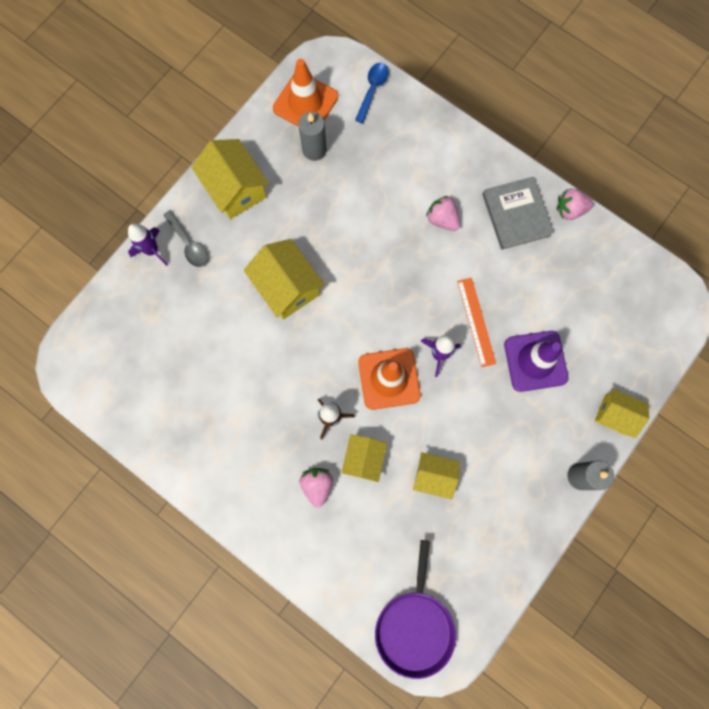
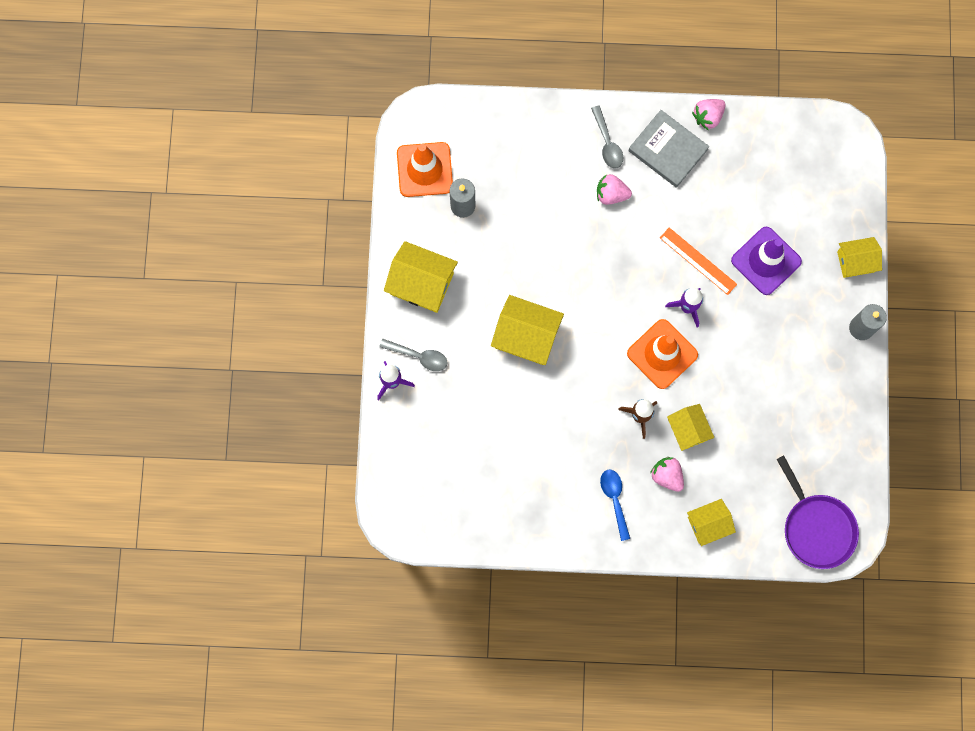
camera: 35 degrees left, 0 degrees up
(372, 90) = (473, 120): blue spoon -> blue spoon (614, 499)
(434, 476) = (751, 405): yellow house -> yellow house (708, 524)
(469, 177) = (607, 143): none -> grey spoon

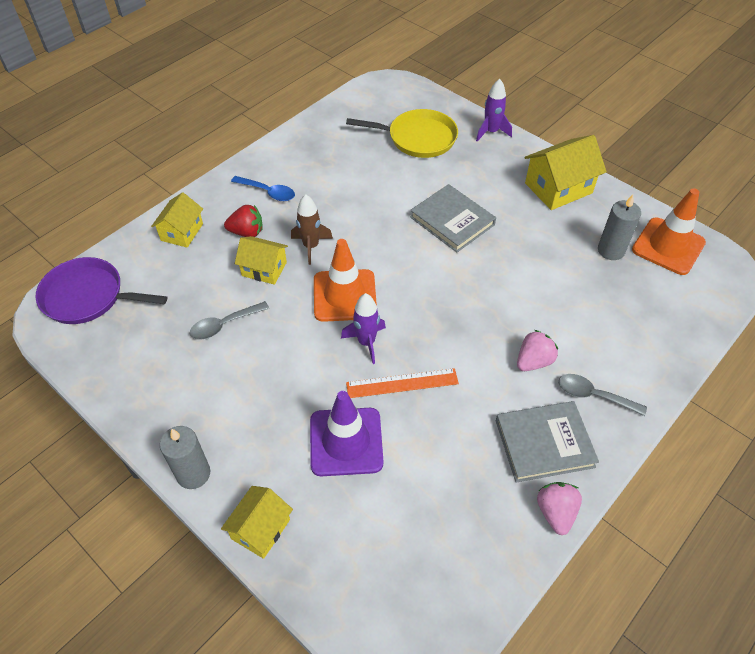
camera: 130 degrees right, 25 degrees down
(419, 356) = (498, 155): grey spoon -> grey spoon (224, 325)
(450, 435) = (418, 138): none -> yellow pan
(526, 336) = (452, 221): yellow house -> grey book
(667, 475) = (247, 232): pink strawberry -> red strawberry

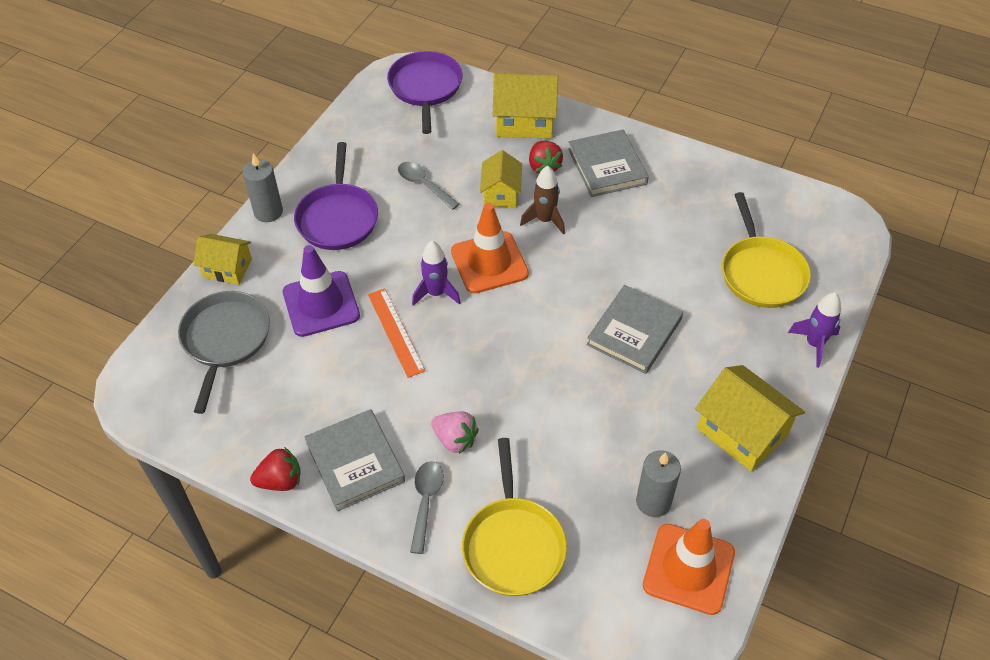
camera: 75 degrees right, 0 degrees up
(182, 232) = (525, 121): yellow house -> yellow house, size x1.57
(234, 407) = (338, 218): none -> purple pan
(268, 192) = (607, 166): blue spoon -> grey book
(363, 544) = (225, 339): none -> grey pan
(555, 512) = (280, 481): pink strawberry -> red strawberry
(641, 343) = (513, 545): none -> yellow pan

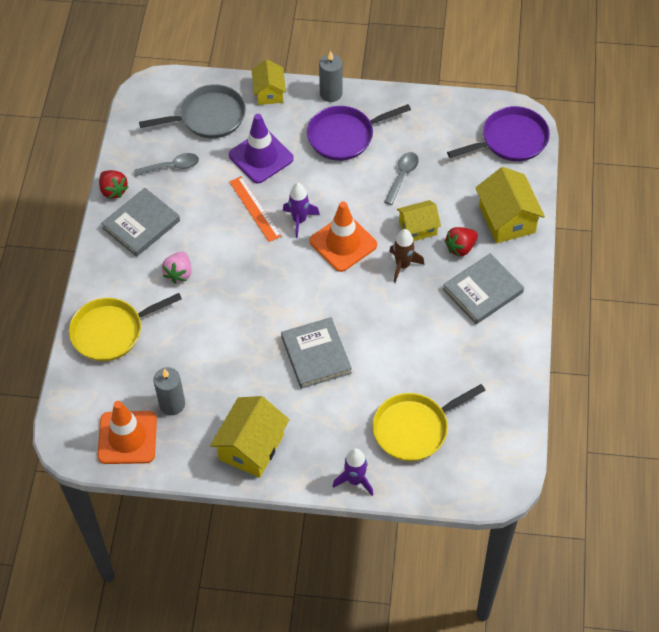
camera: 70 degrees right, 5 degrees up
(396, 332) = (255, 208): orange ruler -> orange ruler turned 75 degrees counterclockwise
(426, 502) = (126, 273): grey spoon -> grey spoon (172, 167)
(634, 332) = (316, 355): grey book -> grey book turned 60 degrees clockwise

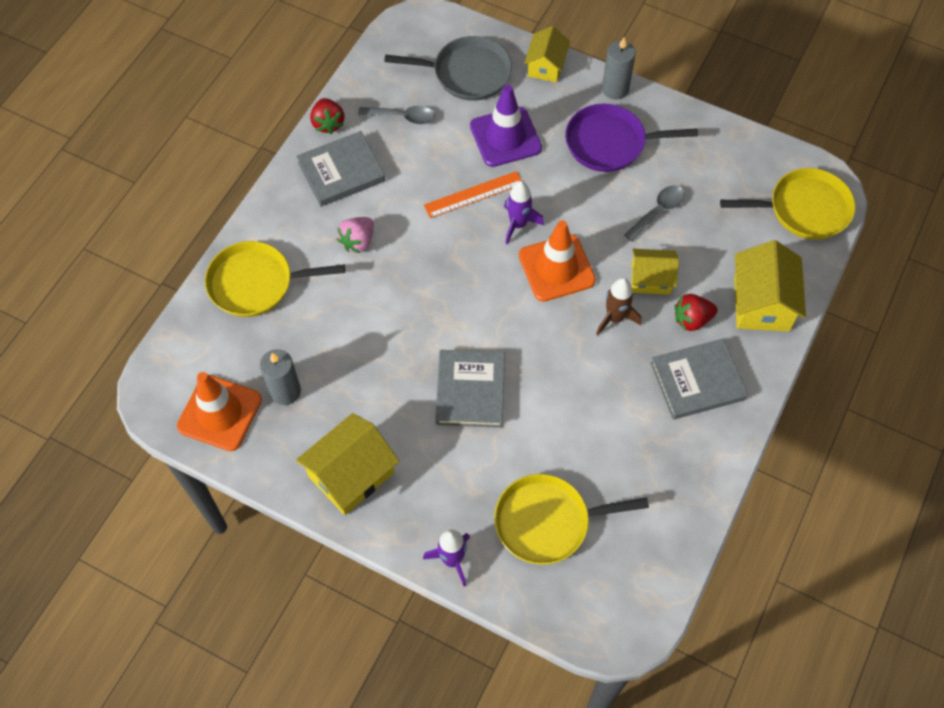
camera: 20 degrees right, 5 degrees up
(255, 208) = (473, 194): orange ruler -> orange ruler turned 75 degrees clockwise
(511, 140) = (804, 209): purple pan -> yellow pan

